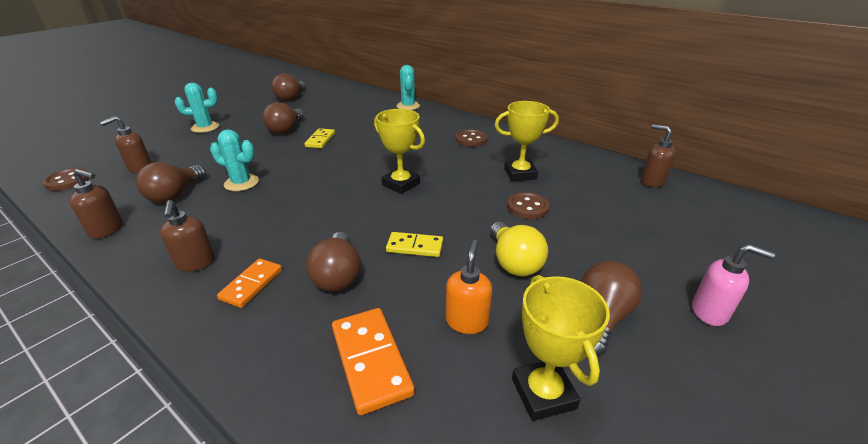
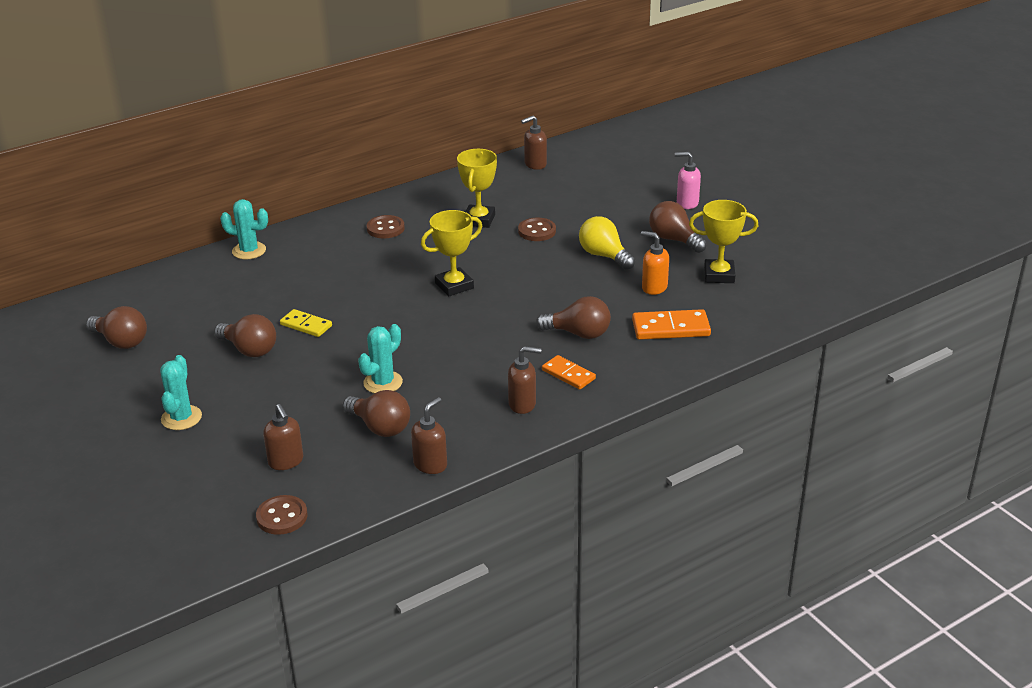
camera: 70 degrees left, 0 degrees up
(415, 247) = (561, 294): yellow domino -> none
(513, 262) = (604, 256): yellow light bulb -> yellow light bulb turned 135 degrees counterclockwise
(710, 312) = (687, 203): pink soap dispenser -> pink soap dispenser turned 120 degrees counterclockwise

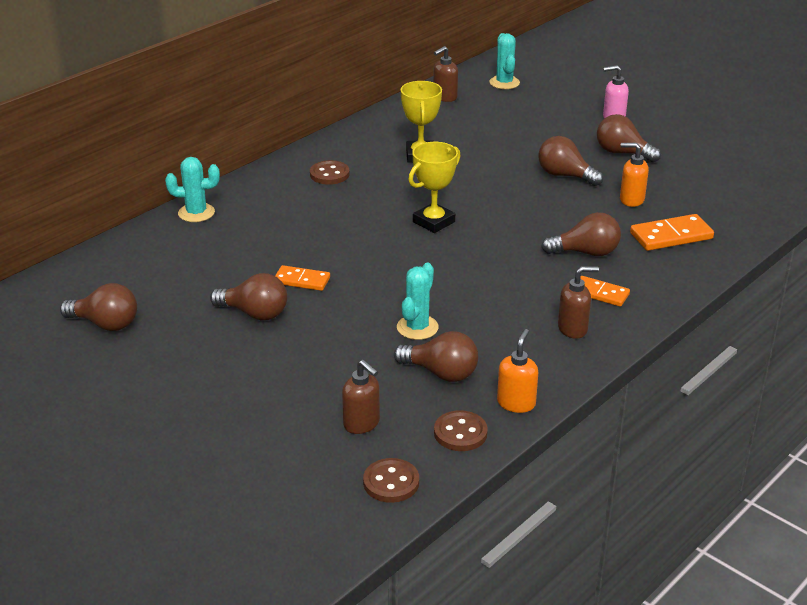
camera: 15 degrees left, 0 degrees up
(181, 418) = (220, 395): turquoise cactus -> turquoise cactus (504, 83)
(306, 325) = (302, 280): yellow domino -> orange domino
(430, 464) = (516, 403): brown soap dispenser -> orange soap dispenser
(537, 231) = (485, 160): brown button -> brown button (460, 433)
(604, 256) = (565, 175): yellow light bulb -> brown light bulb
(719, 275) = (685, 181): yellow trophy -> none

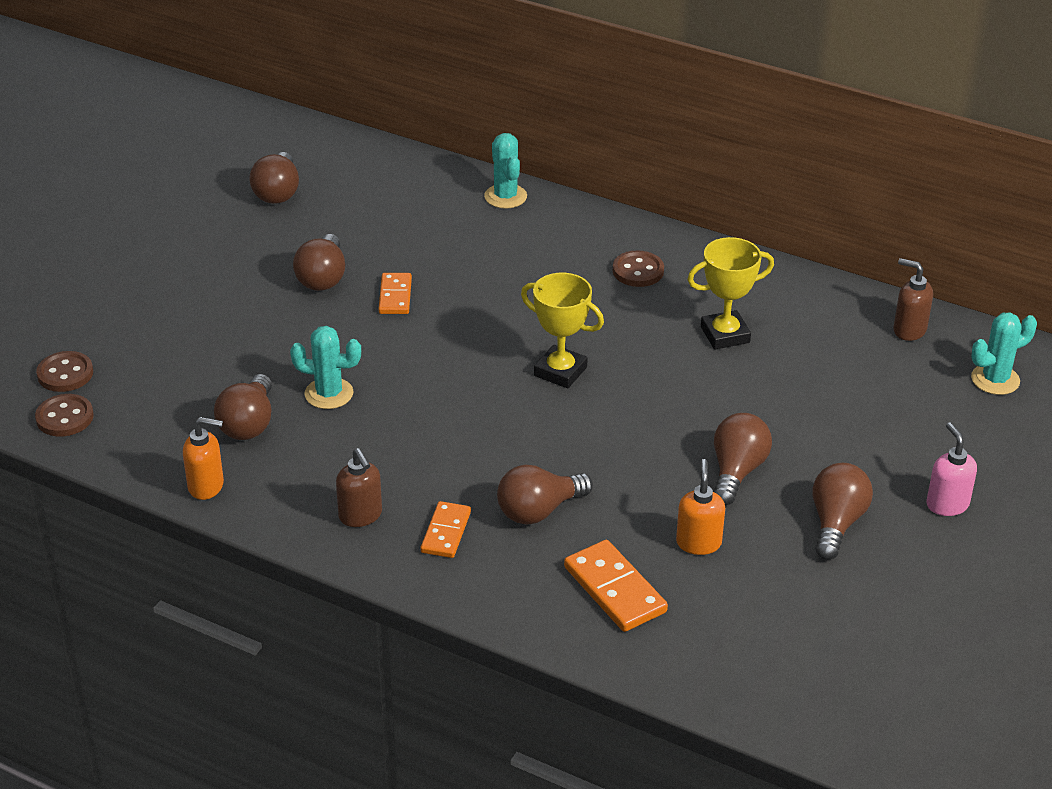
camera: 75 degrees right, 5 degrees up
(362, 424) = (151, 383): brown soap dispenser -> none
(460, 433) = (148, 452): brown button -> brown button (65, 374)
(586, 252) = (539, 511): brown light bulb -> brown light bulb turned 75 degrees clockwise

